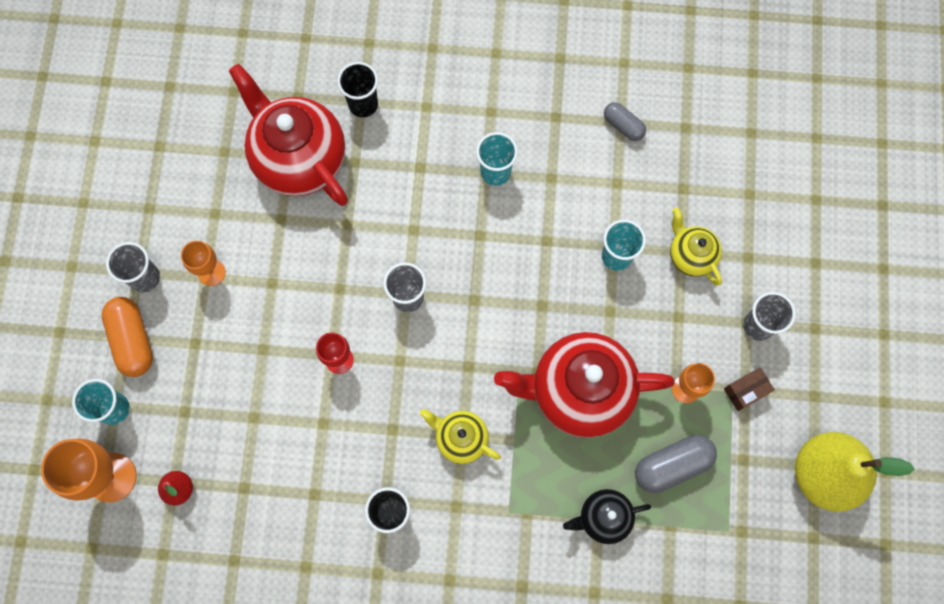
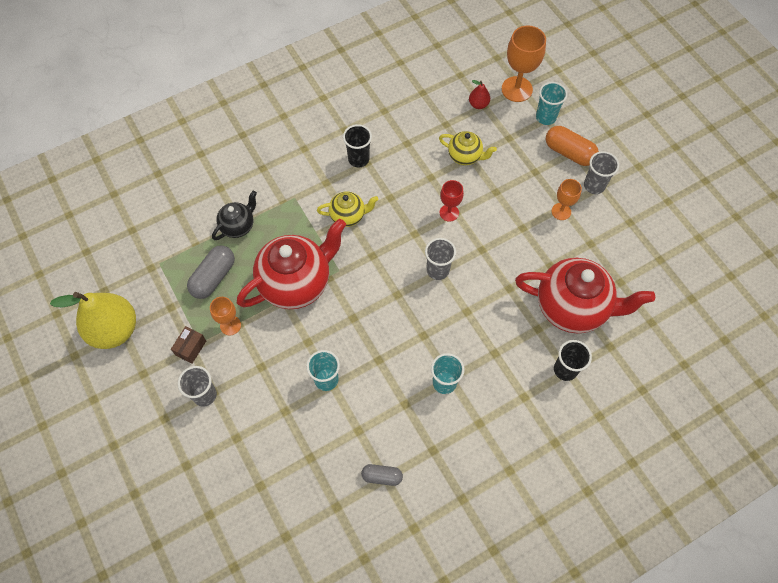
camera: 145 degrees right, 10 degrees down
(690, 255) = (277, 412): yellow teapot -> yellow teapot (465, 156)

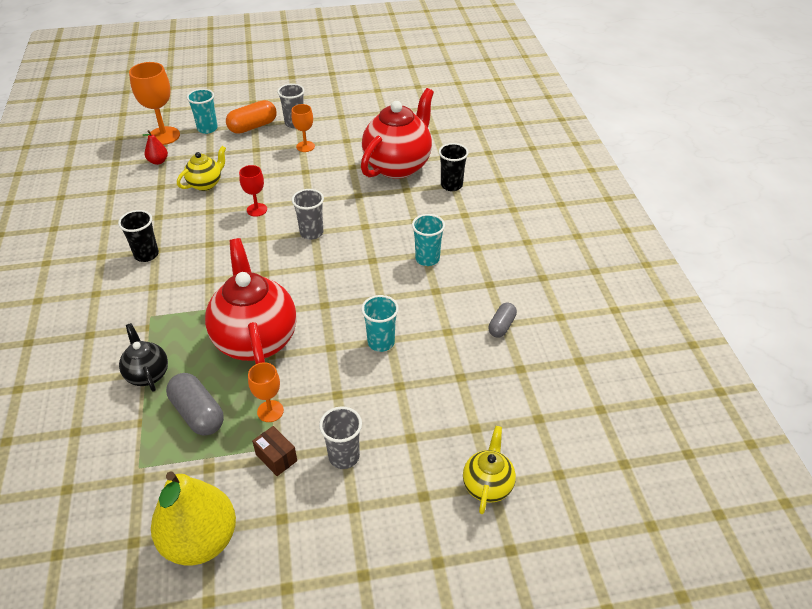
camera: 70 degrees left, 20 degrees down
(348, 216) = (206, 279): yellow teapot -> yellow teapot (487, 485)

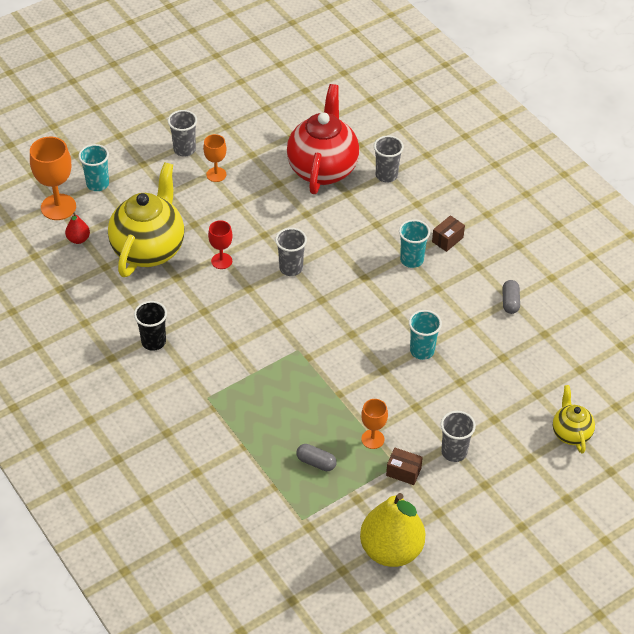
camera: 25 degrees left, 5 degrees up
(147, 374) = (248, 447): black teapot -> none
(198, 413) = (316, 462): grey capsule -> grey capsule, size x0.62
(206, 184) = (149, 249): yellow teapot -> yellow teapot, size x1.97
(253, 126) = (144, 167): orange capsule -> none
(255, 339) = (316, 385): red teapot -> none
(451, 185) = (386, 175): black cup -> grey cup
(473, 252) = (447, 239): none -> brown box

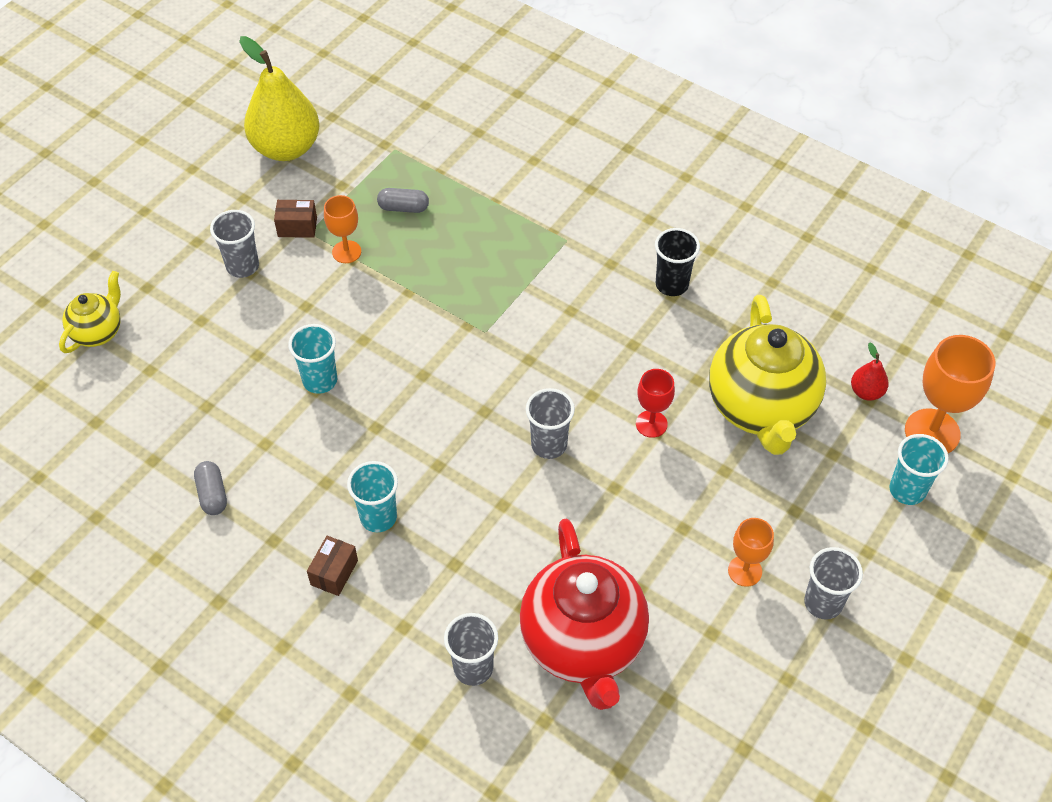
camera: 160 degrees right, 5 degrees up
(570, 433) = (98, 332): yellow teapot -> yellow teapot turned 120 degrees counterclockwise

